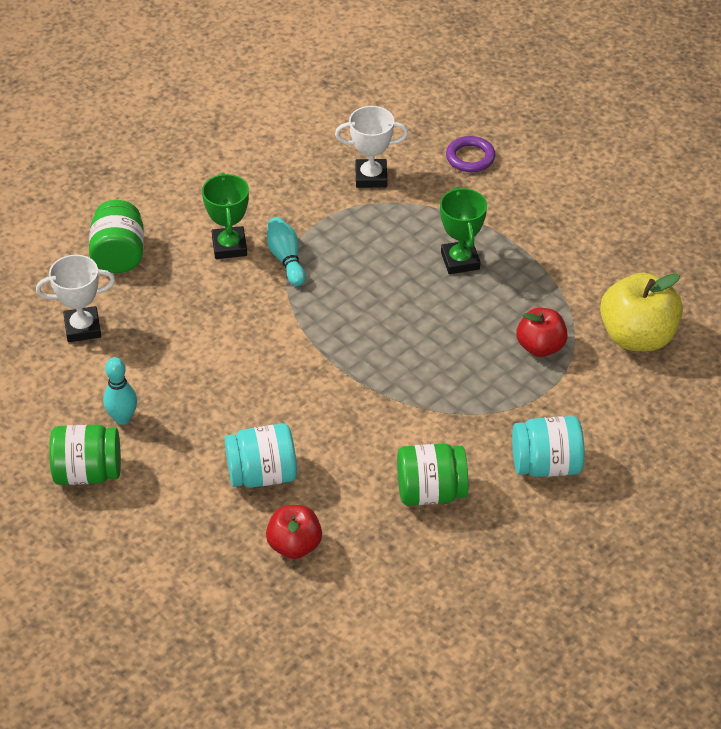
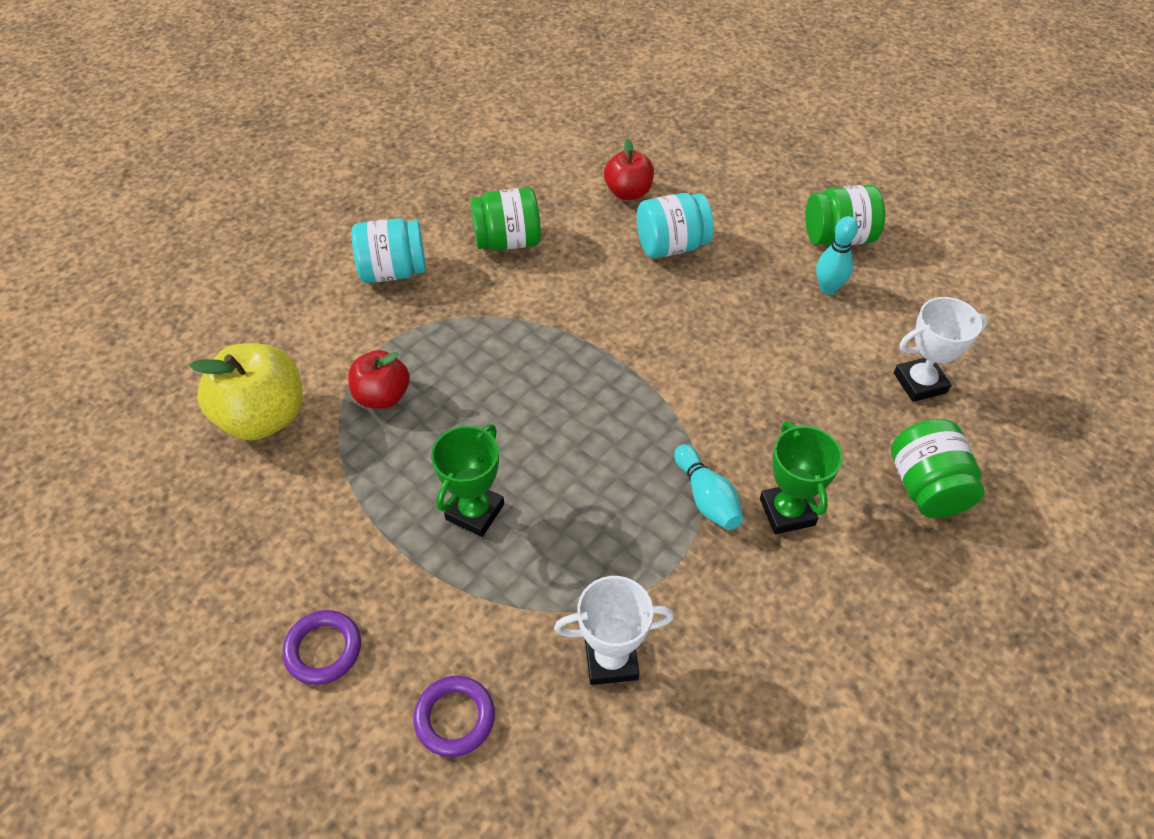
camera: 175 degrees right, 5 degrees up
(460, 261) = (475, 512): green trophy -> green trophy turned 45 degrees clockwise
(557, 193) = (323, 649): none -> purple ring

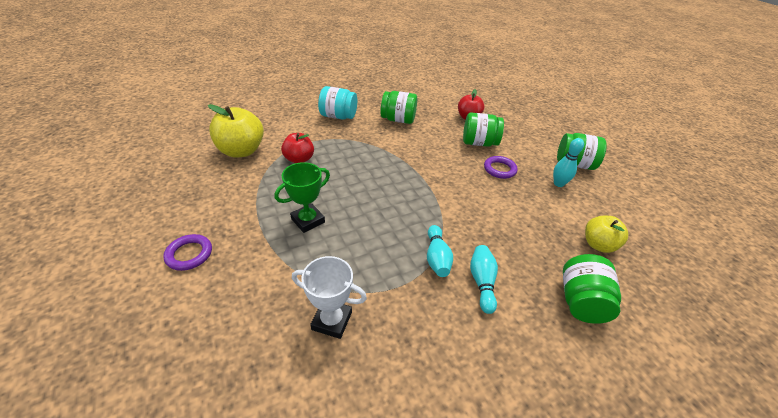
camera: 20 degrees right, 10 degrees down
(455, 718) = (226, 315): purple ring -> purple ring (499, 169)
(671, 246) = (479, 143): turquoise jar -> green jar
(787, 512) = (482, 282): green trophy -> turquoise bowling pin
(920, 383) = (598, 245): white trophy -> yellow apple

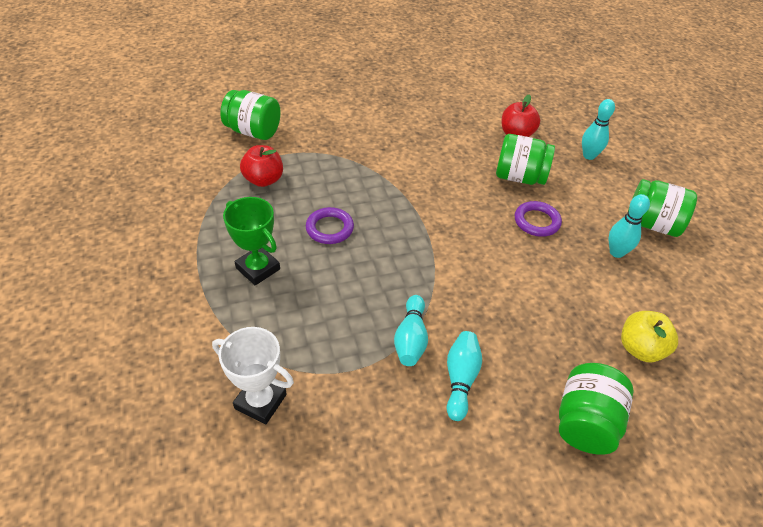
camera: 10 degrees right, 5 degrees up
(189, 254) = (109, 296): purple ring -> purple ring (329, 228)
(241, 151) = (192, 160): yellow apple -> none
(308, 220) = (258, 268): green trophy -> green trophy turned 75 degrees clockwise
(338, 116) = (330, 118): turquoise jar -> none
(398, 120) = (412, 130): green jar -> green jar (253, 131)
(519, 126) = (589, 156): none -> turquoise bowling pin

